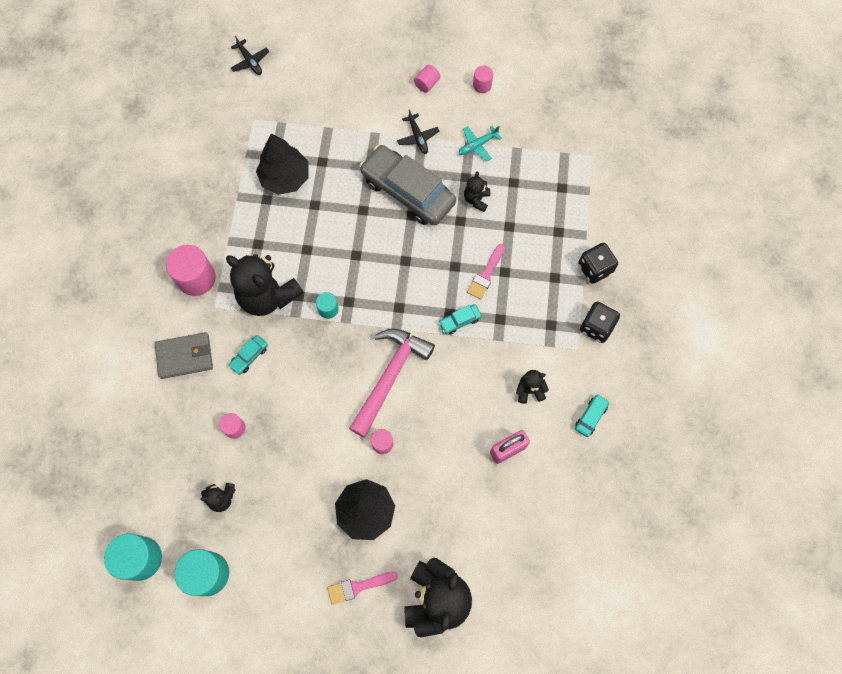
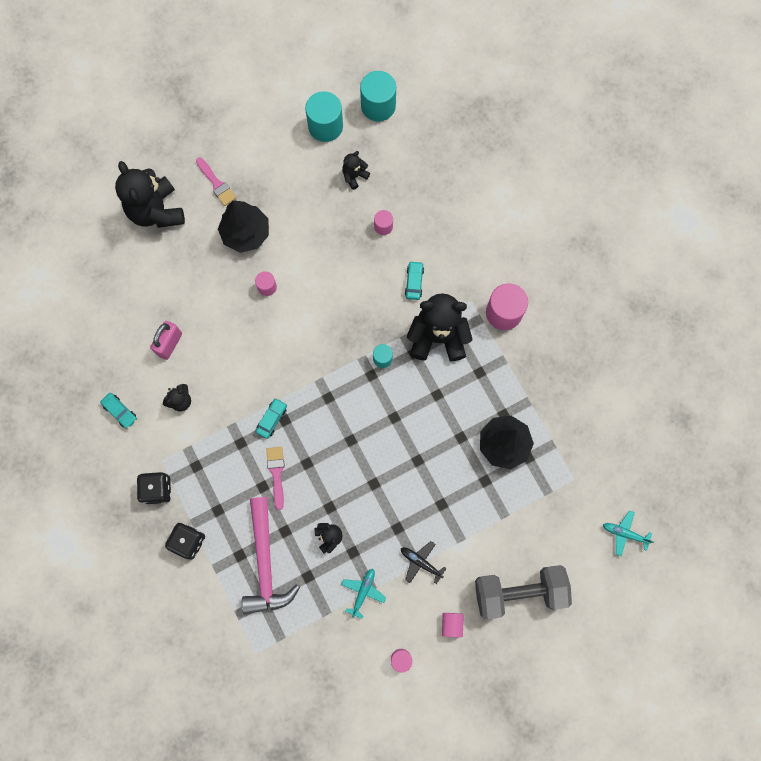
camera: 145 degrees right, 5 degrees up
(185, 356) = (462, 250): grey wallet -> none
(250, 61) = (624, 533): black plane -> turquoise plane
(358, 587) = (216, 184): pink brush -> pink brush turned 105 degrees clockwise
(360, 73) = (519, 591): none -> grey dumbbell
(390, 376) = (296, 339): pink hammer -> pink hammer (265, 563)
(408, 191) = (392, 504): grey car -> none
(591, 417) = (120, 411): turquoise car -> turquoise car turned 45 degrees counterclockwise

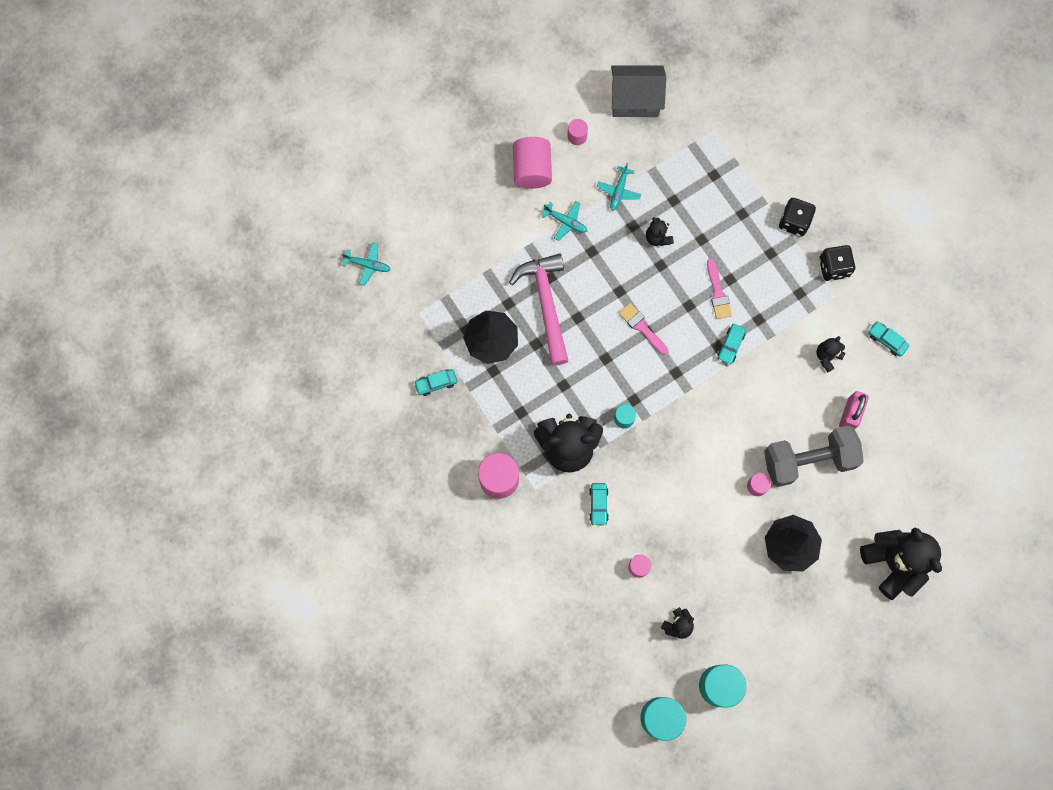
camera: 175 degrees right, 0 degrees up
(216, 184) = (832, 602): pink brush -> pink brush (642, 327)
(265, 563) = (716, 209): pink hammer -> pink hammer (546, 304)
(334, 697) = (635, 100): none -> grey house
(421, 562) = (566, 222): black plane -> turquoise plane
(451, 624) = (532, 170): pink cylinder -> pink cylinder, size x1.90
(519, 591) = (469, 204): grey dumbbell -> grey dumbbell (808, 460)
(559, 407) = (436, 383): none -> turquoise car

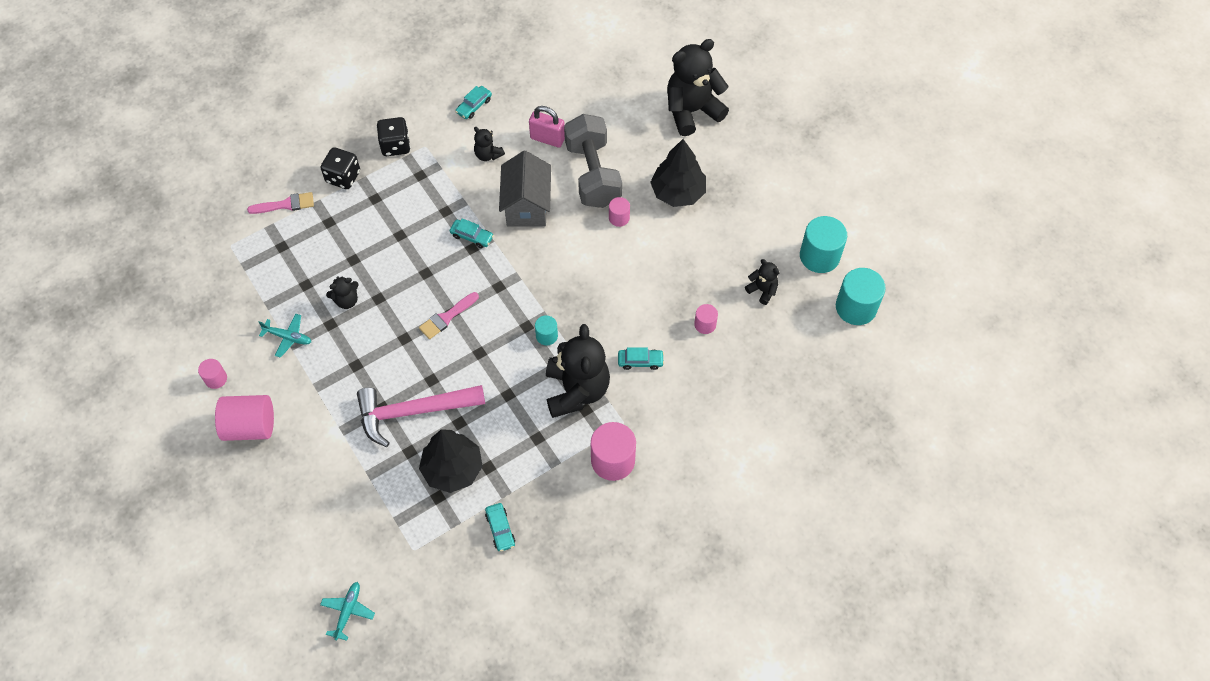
camera: 90 degrees left, 15 degrees down
(566, 222) = (318, 391): turquoise plane -> none
(635, 100) = (182, 319): grey house -> grey house (527, 206)
(717, 293) = (414, 246): pink brush -> pink brush (285, 204)

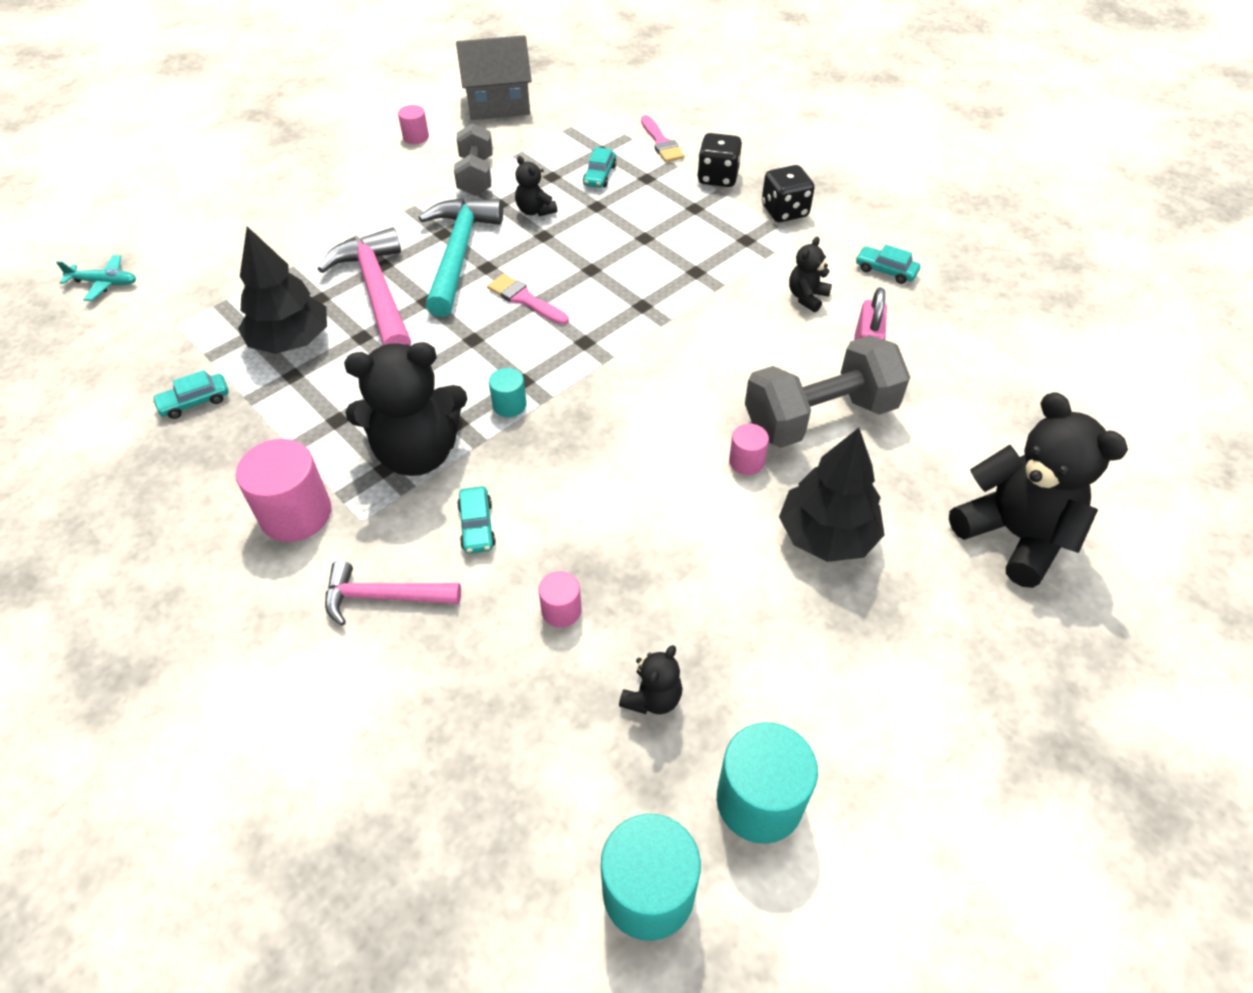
camera: 80 degrees right, 10 degrees down
(250, 426) = (355, 170): pink cylinder -> none
(288, 337) = (476, 176): turquoise plane -> grey dumbbell
(384, 356) = (458, 254): none -> turquoise hammer
(472, 236) = (661, 303): turquoise car -> turquoise car (599, 175)
(527, 206) = (732, 350): grey house -> grey house (498, 105)
(682, 412) = (383, 597): none -> pink hammer

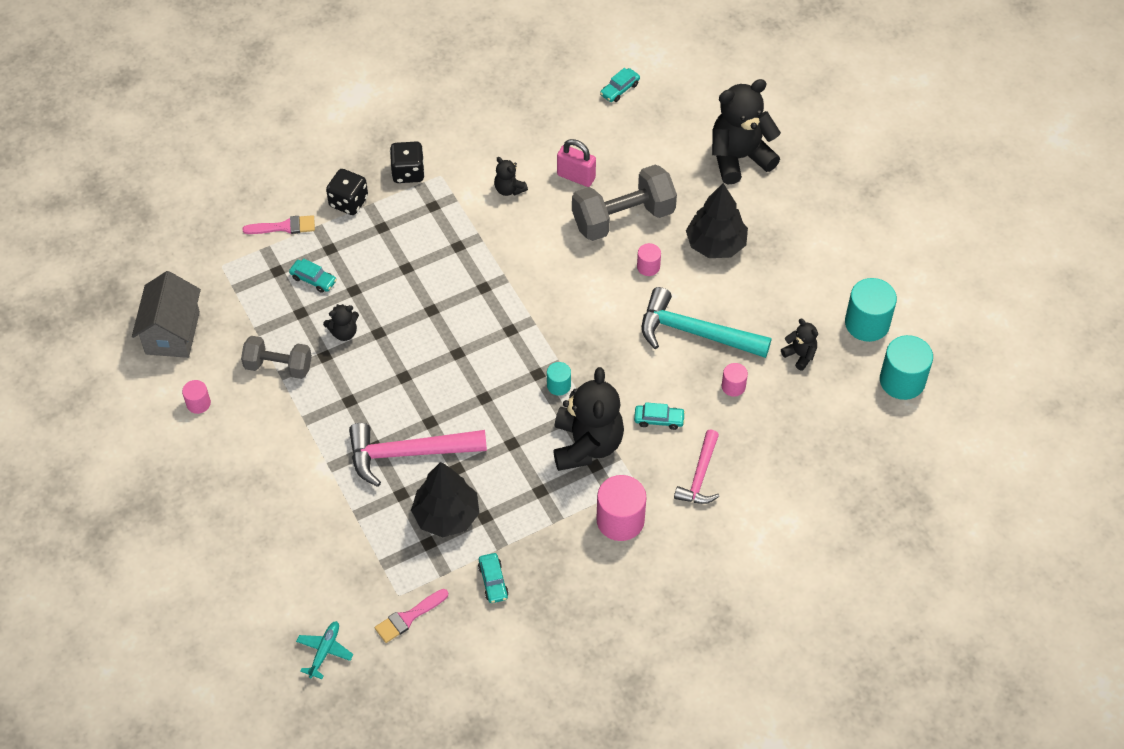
camera: 75 degrees left, 5 degrees up
(458, 254) = (381, 393): turquoise hammer -> turquoise hammer (695, 333)
(525, 299) = (451, 358): pink brush -> pink brush (408, 617)
(820, 417) = (623, 218): grey dumbbell -> grey dumbbell turned 75 degrees clockwise
(885, 270) = (497, 136): turquoise car -> turquoise car (619, 89)

